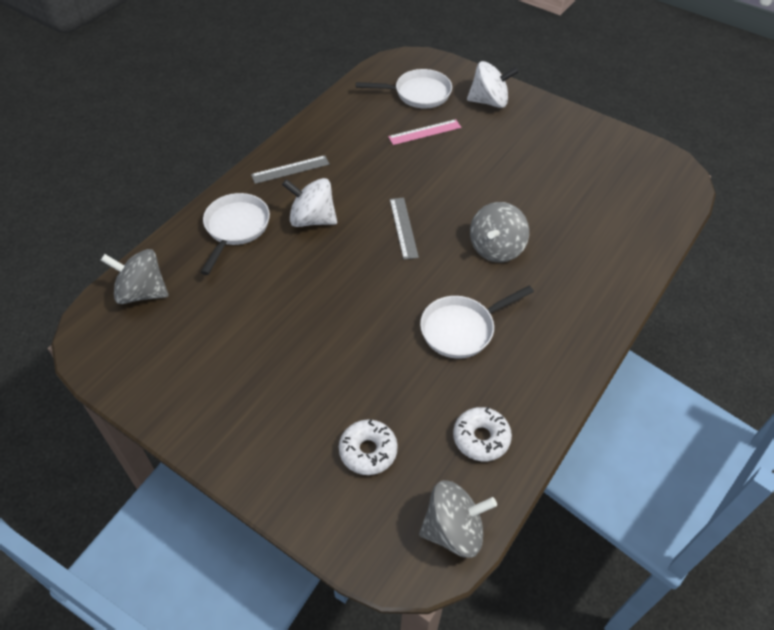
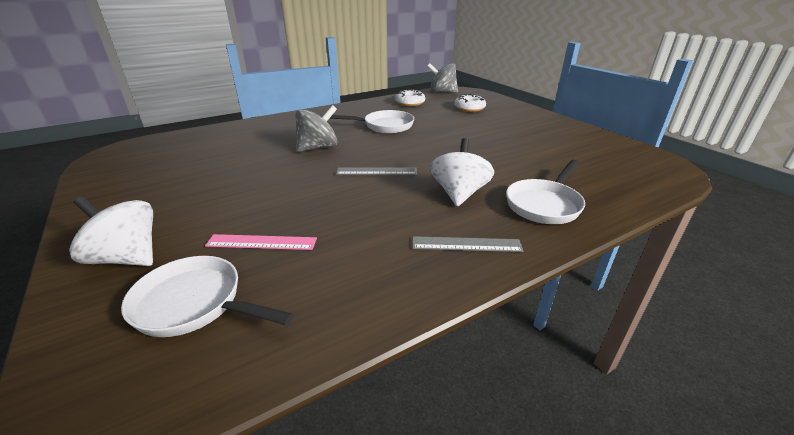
camera: 155 degrees left, 20 degrees down
(142, 292) = (635, 181): grey spinning top -> none
(312, 219) = (459, 194): white spinning top -> white spinning top turned 120 degrees counterclockwise
(403, 227) = (376, 171): grey ruler -> grey ruler turned 75 degrees clockwise

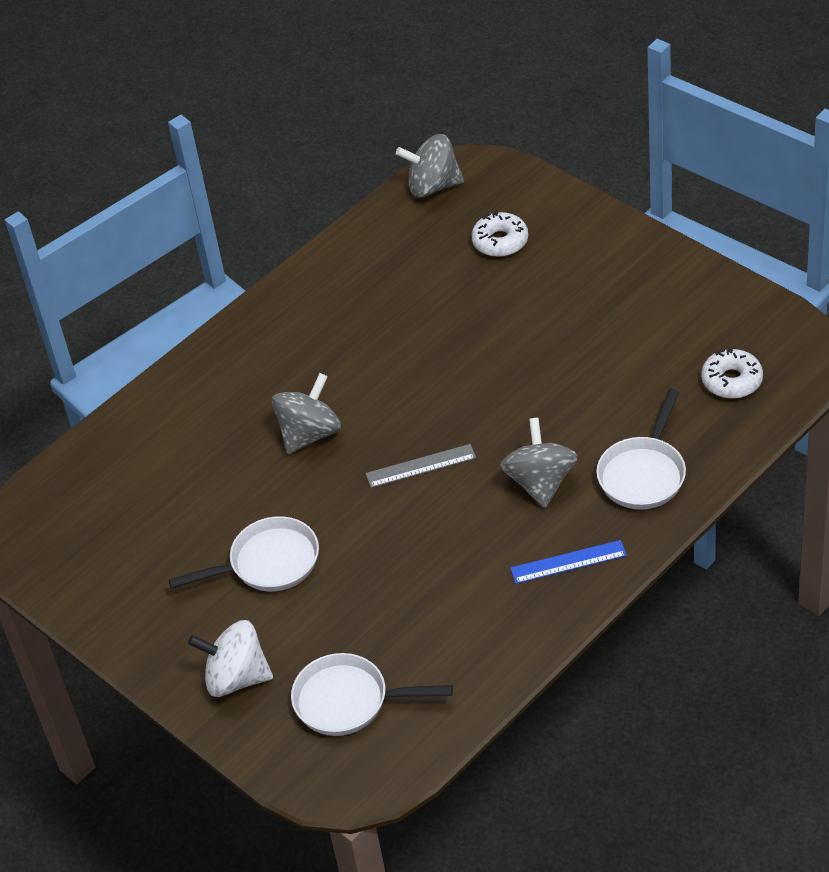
camera: 10 degrees left, 15 degrees up
(261, 242) = (356, 620): pink ruler -> none
(385, 126) = (380, 344): white pan -> white pan (268, 563)
(410, 103) = (389, 248): white donut -> white donut (732, 381)
(459, 194) = (540, 482): white spinning top -> grey spinning top
(466, 244) = (568, 562): grey ruler -> blue ruler

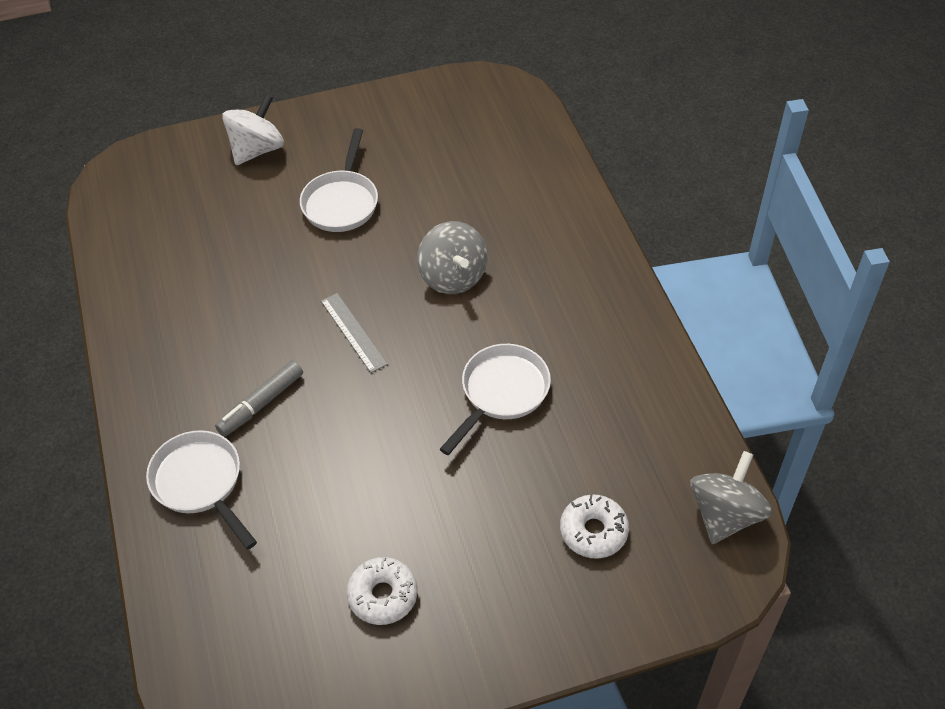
camera: 115 degrees right, 5 degrees up
(348, 701) = (179, 197): white pan -> white pan (501, 393)
(420, 466) = (353, 332): grey ruler -> grey ruler turned 45 degrees counterclockwise
(540, 482) = (261, 404): grey spinning top -> grey marker
(568, 562) = (165, 380): blue ruler -> none
(732, 381) = (239, 625): white donut -> white donut (383, 595)

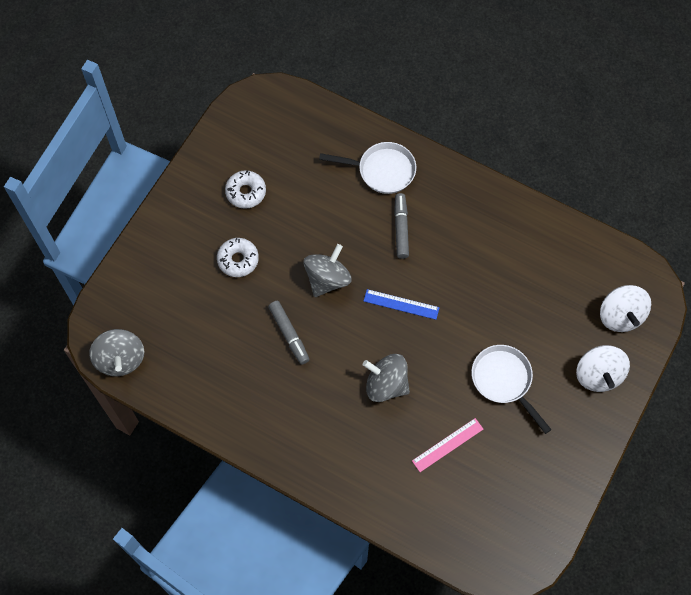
camera: 135 degrees right, 15 degrees up
(174, 174) = (620, 316): none -> white spinning top
(353, 332) = (401, 304): grey ruler -> blue ruler
(399, 415) = (327, 279): none -> grey spinning top
(453, 193) = (447, 445): none -> pink ruler
(501, 393) = (289, 334): white pan -> grey marker
(593, 531) = (177, 298): white donut -> white donut (238, 260)

